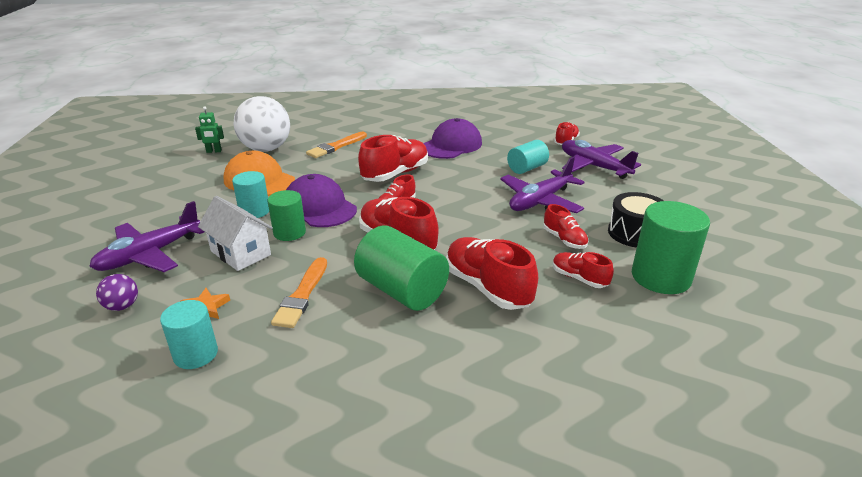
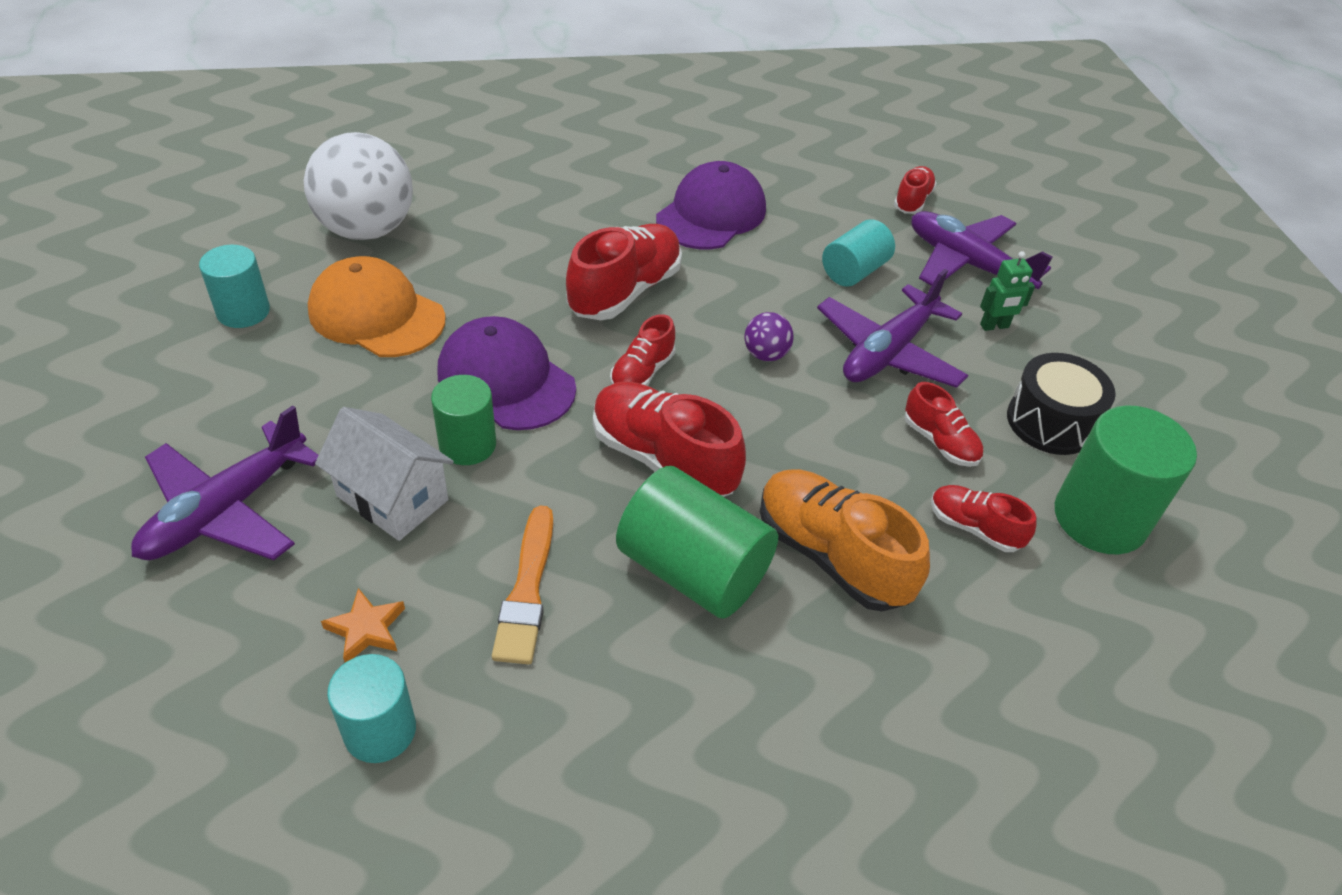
camera: 10 degrees left, 15 degrees up
(122, 306) = (216, 634): purple ball -> purple ball (765, 354)
(214, 151) = (266, 238): green robot -> green robot (994, 326)
(254, 211) = (389, 394): turquoise cylinder -> turquoise cylinder (243, 311)
(336, 146) = (499, 220): orange brush -> none
(487, 287) = (831, 555): red shoe -> orange shoe

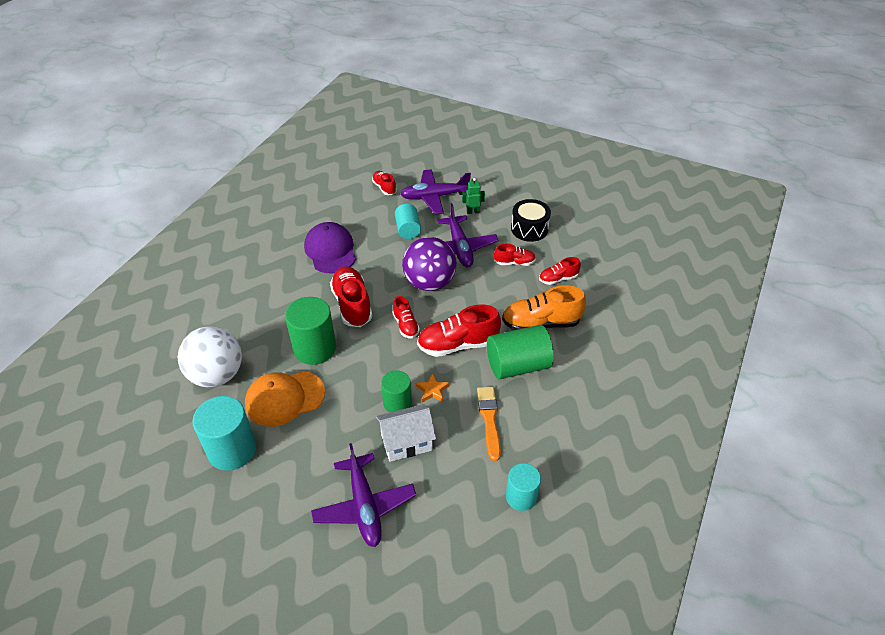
camera: 50 degrees left, 0 degrees up
(243, 311) = (232, 450): turquoise cylinder -> turquoise cylinder, size x1.61
(366, 629) = (469, 481): orange star -> orange star (432, 390)
(506, 380) = (370, 371): purple cap -> none
(527, 590) = (489, 420): orange brush -> orange brush turned 135 degrees counterclockwise
(765, 354) = (429, 283): purple ball -> purple ball, size x2.29
(994, 326) = (473, 212): green robot -> green robot turned 120 degrees counterclockwise
(1100, 518) = (578, 246): green cylinder -> green cylinder (315, 348)

